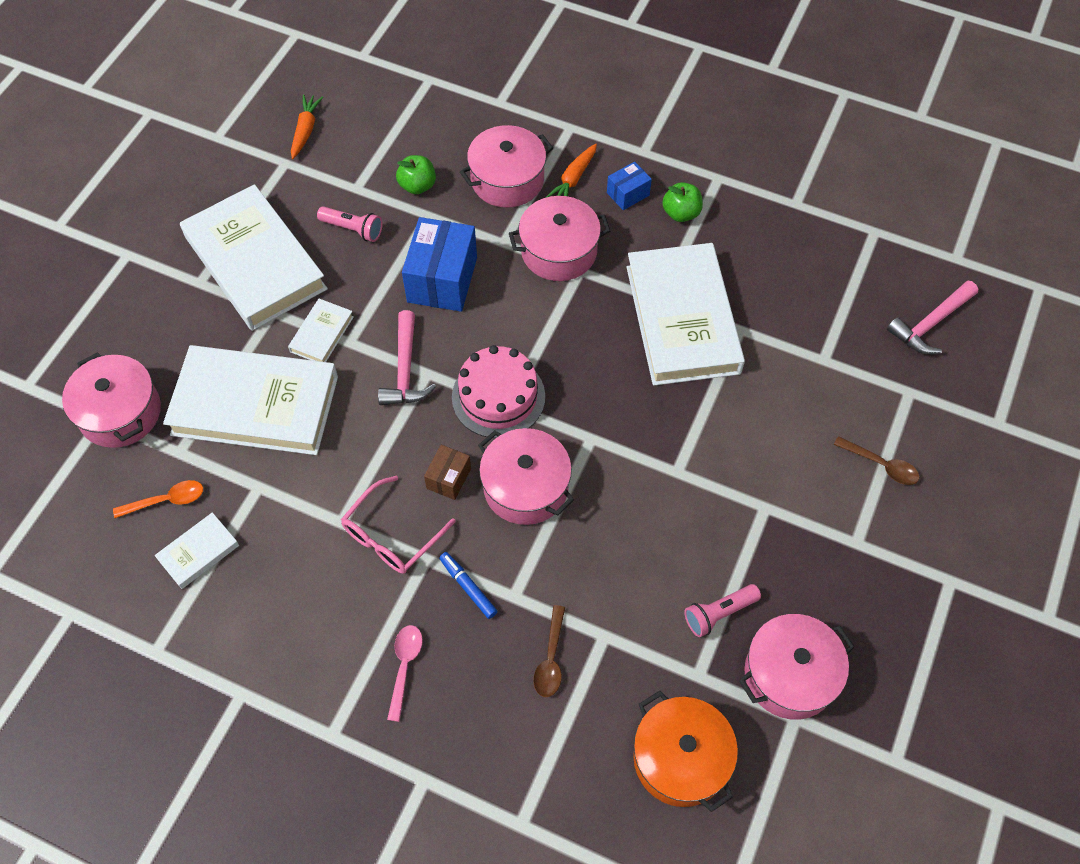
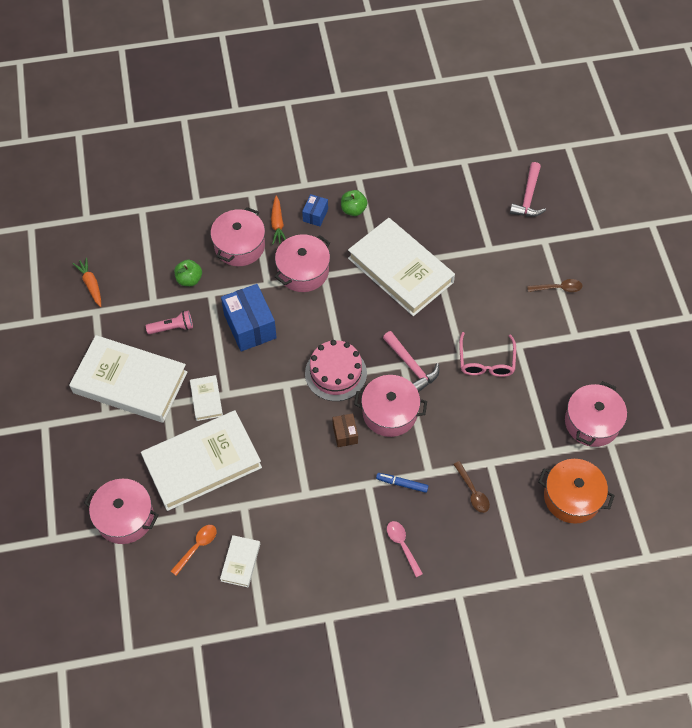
camera: 35 degrees left, 0 degrees up
(391, 536) = (339, 484): pink glasses -> pink glasses (486, 362)
(405, 370) = (271, 390): pink hammer -> pink hammer (411, 366)
(719, 613) = (536, 414): pink flashlight -> none

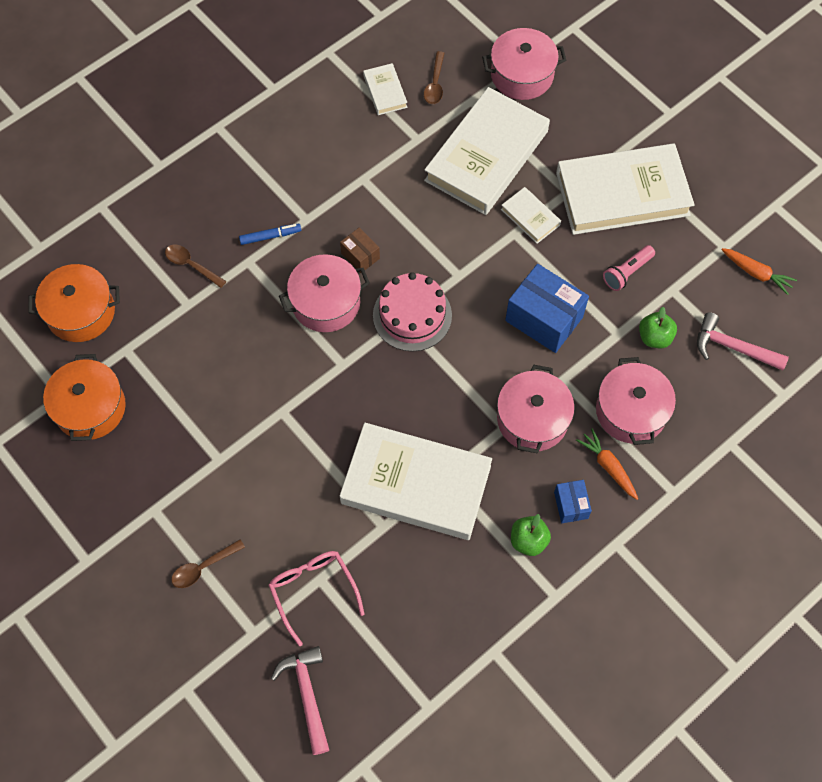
camera: 150 degrees right, 5 degrees up
(197, 547) = (435, 84): orange spoon -> brown spoon
(402, 545) = (237, 180): pink spoon -> none
(411, 366) = (332, 368): pink hammer -> pink hammer (733, 347)
(486, 362) = (247, 417): pink glasses -> pink glasses (313, 590)
(592, 422) = (90, 408): pink pot -> orange pot

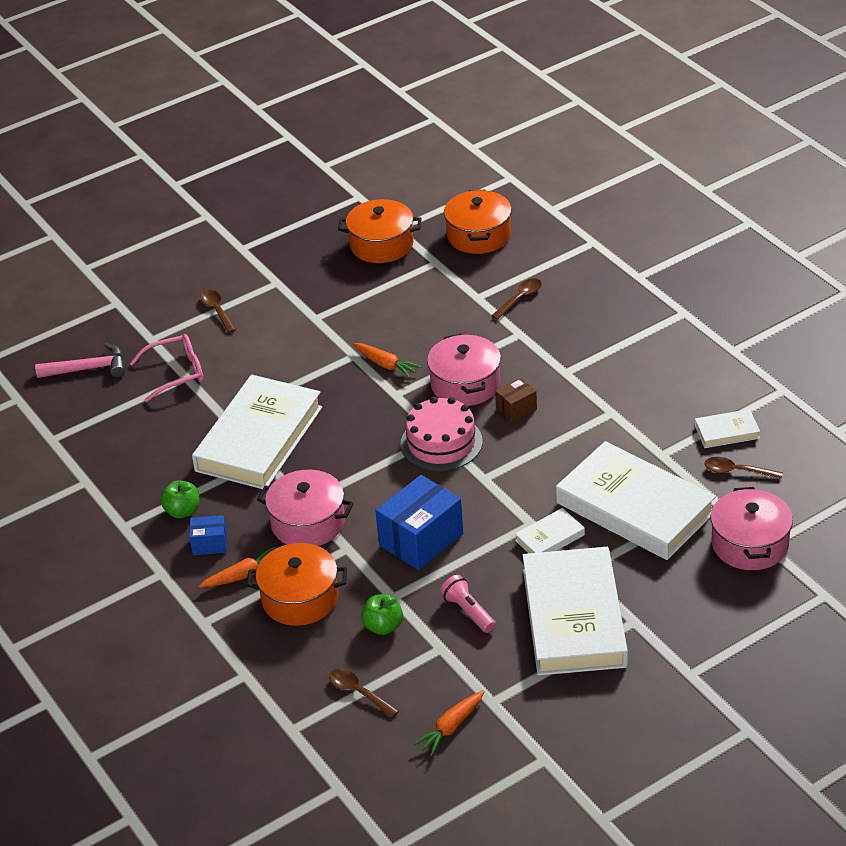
camera: 100 degrees right, 25 degrees down
(270, 236) = (547, 348): blue marker -> none
(296, 378) = (386, 365): none -> orange carrot
(631, 411) = (300, 598): pink pot -> orange pot
(733, 347) = (359, 692): pink hammer -> brown spoon

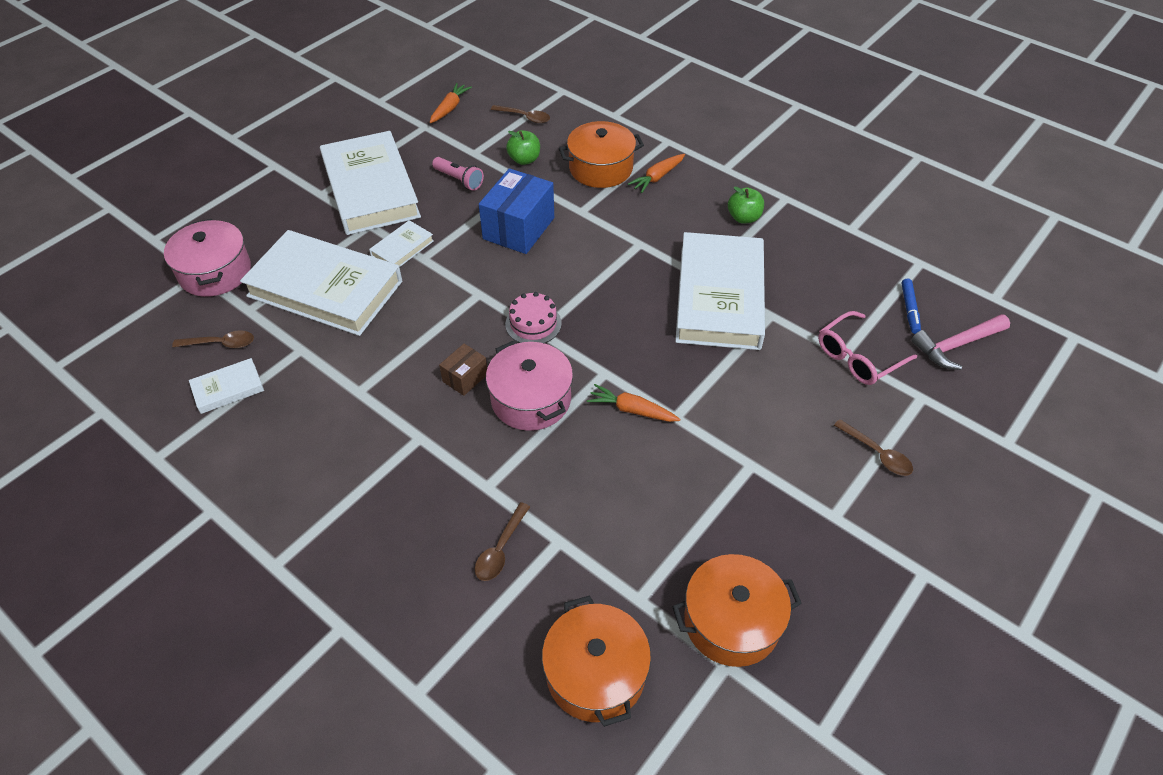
camera: 160 degrees right, 10 degrees up
(100, 401) = (909, 309): none -> blue marker
(209, 544) = (701, 196): blue box -> none
(308, 523) = (626, 226): pink pot -> none
(441, 443) = (533, 324): pink cake -> pink cake, size x0.65

